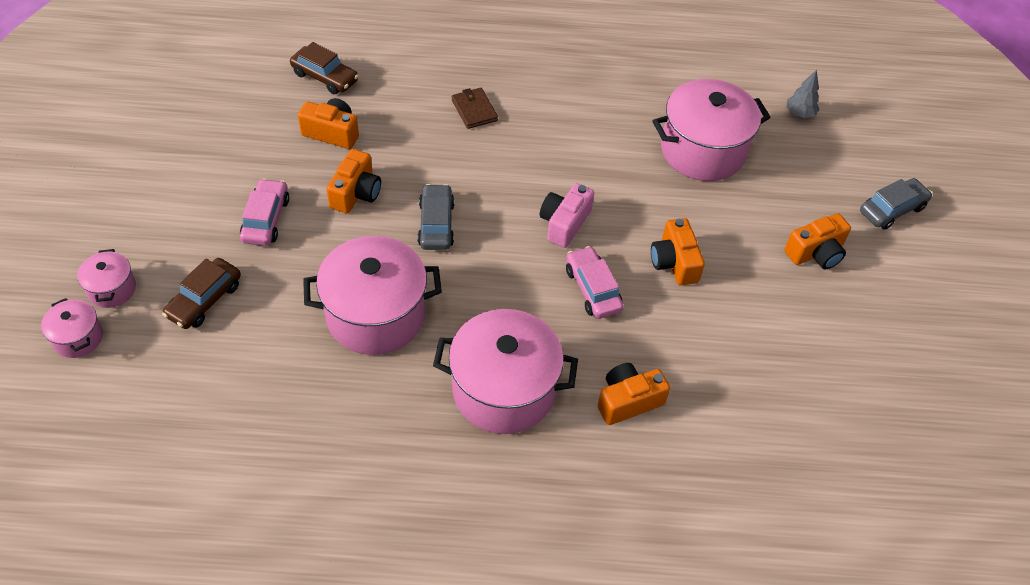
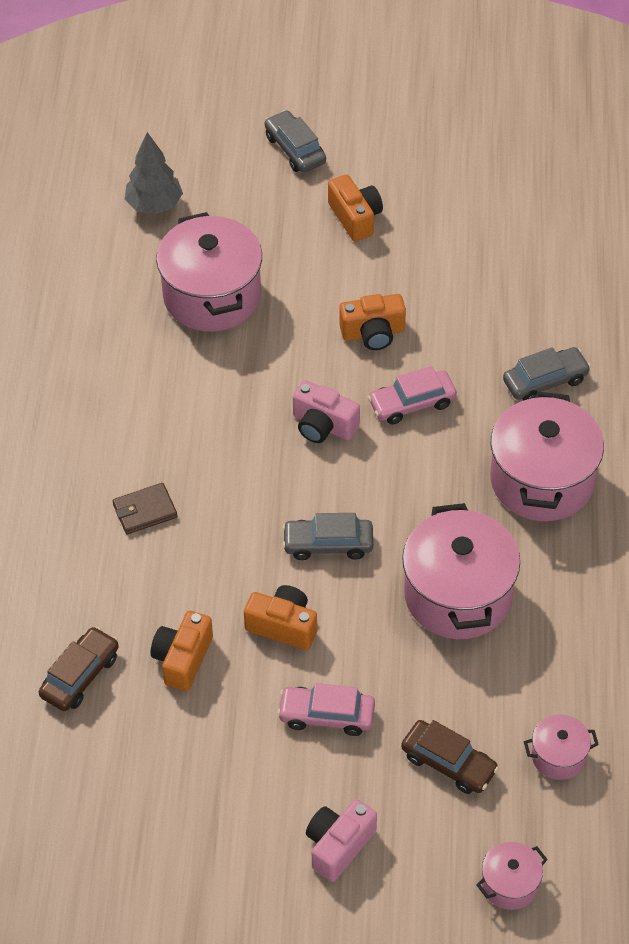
camera: 85 degrees left, 0 degrees up
(112, 289) = (439, 863): pink pot -> pink pot (558, 756)
(145, 224) = (338, 845): none -> pink camera
(628, 401) = (545, 381): orange camera -> grey car
(799, 114) = (154, 205): grey tree -> grey tree, size x1.55

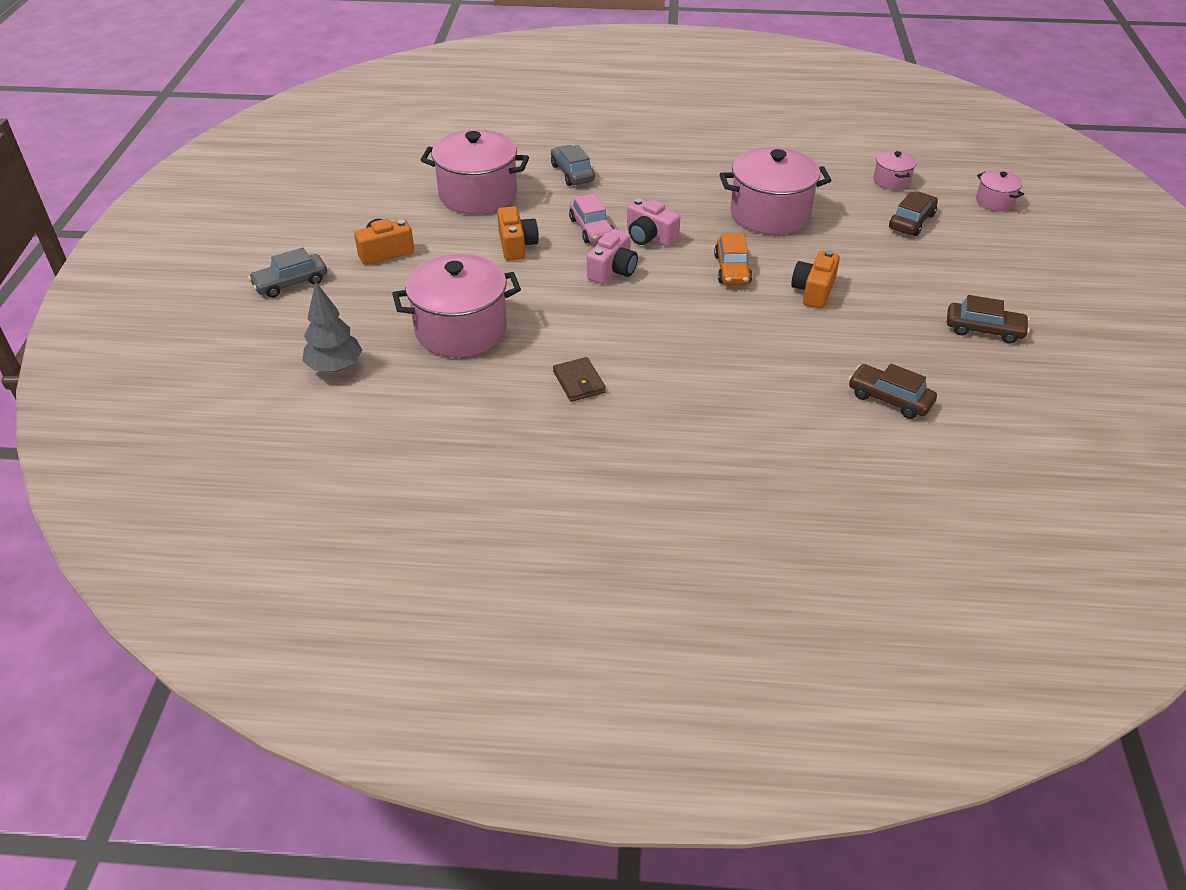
camera: 90 degrees left, 10 degrees down
(145, 511) = (708, 365): brown wallet -> brown wallet (579, 382)
(183, 659) = (857, 341): orange camera -> none
(202, 800) = (984, 330): none -> brown car
(326, 715) = (889, 271): pink car -> none
(328, 544) = (732, 269): grey car -> orange car
(338, 845) = (996, 267): pink camera -> pink camera (649, 237)
(542, 480) = (664, 178): pink pot -> pink pot (478, 195)

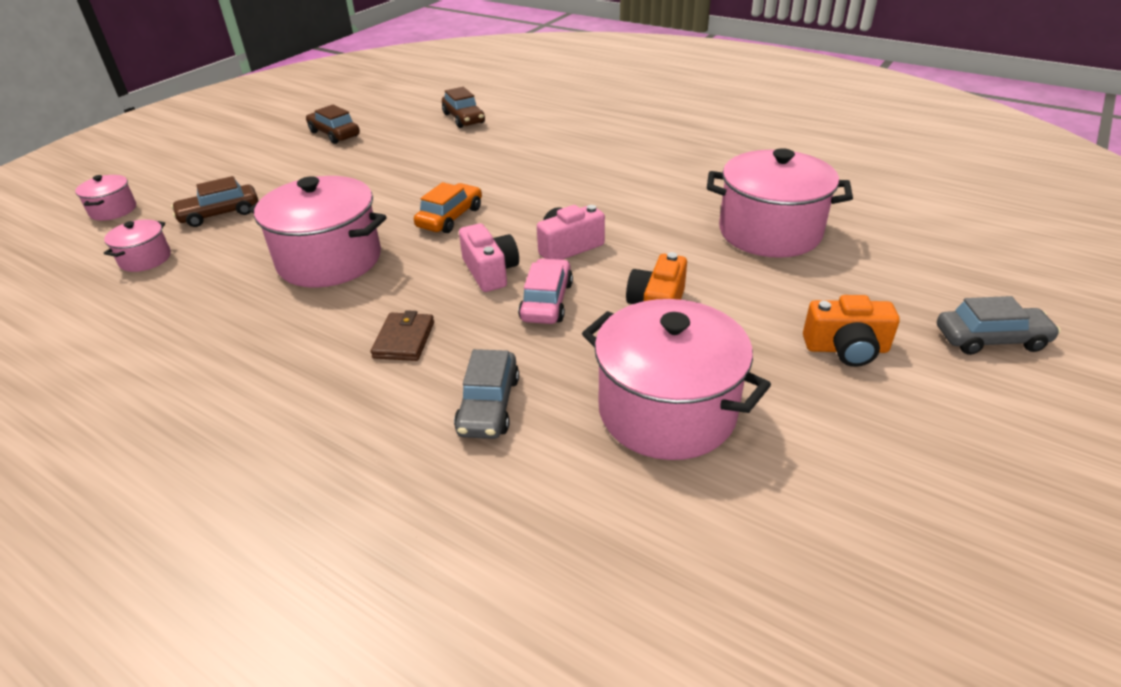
camera: 150 degrees left, 5 degrees down
(335, 367) = (914, 231): grey tree -> none
(579, 382) = (678, 171): brown wallet -> brown wallet (404, 340)
(813, 291) = (408, 183): orange camera -> none

